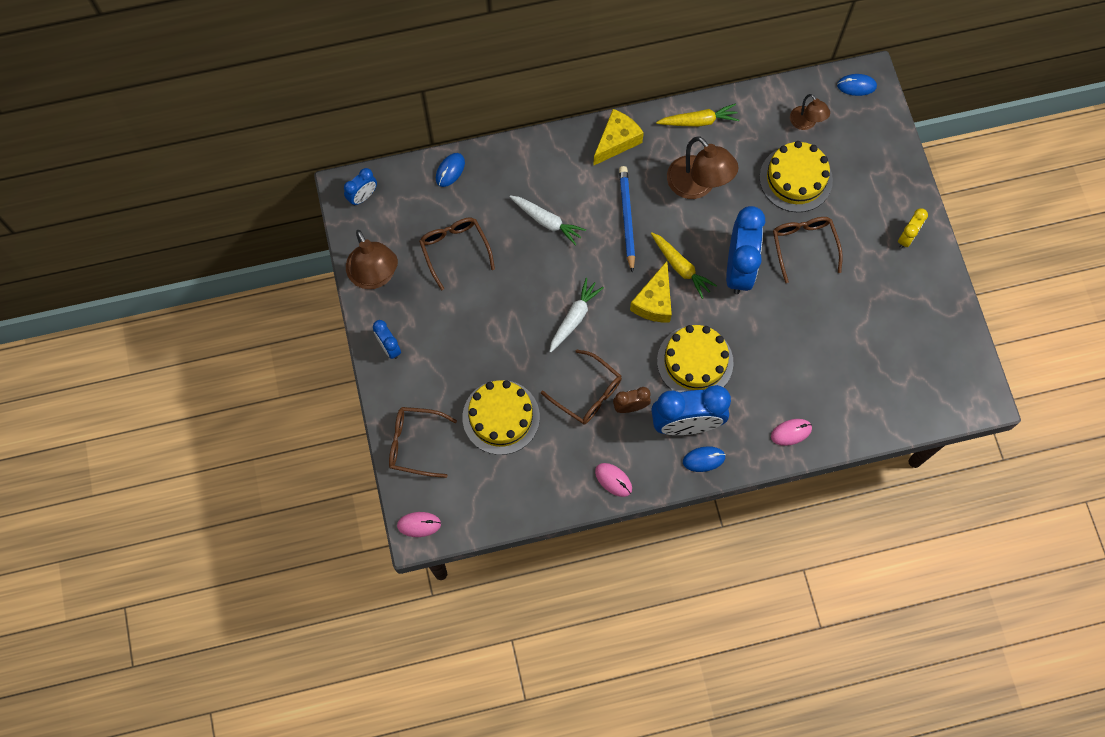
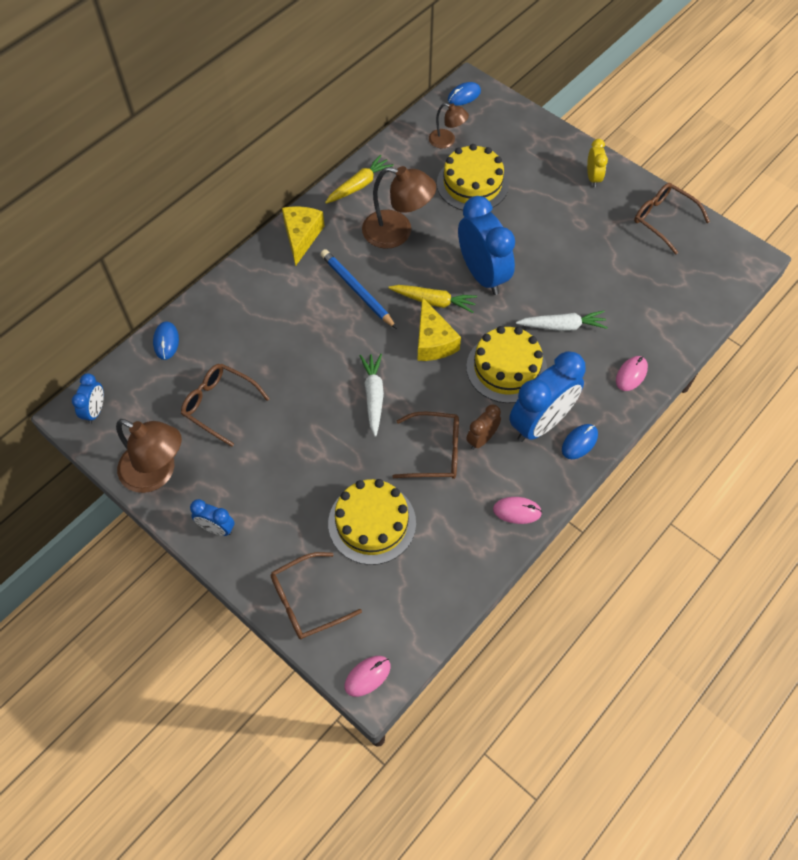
camera: 35 degrees left, 10 degrees down
(547, 221) = (288, 332): white carrot -> white carrot (562, 326)
(804, 246) = (520, 228): brown glasses -> brown glasses (663, 220)

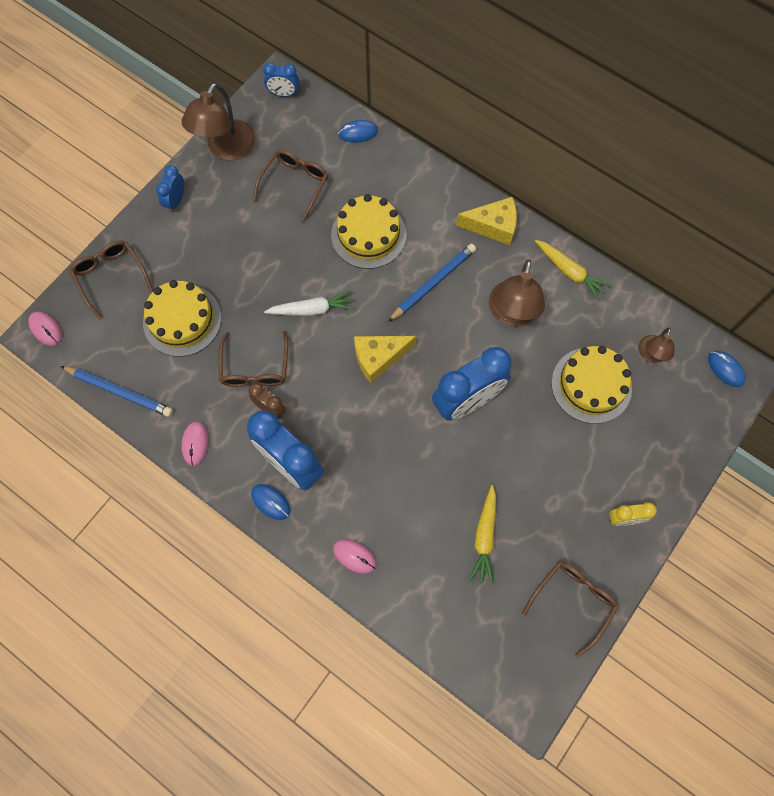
camera: 85 degrees right, 10 degrees up
(434, 301) = (427, 355): yellow carrot -> yellow carrot (484, 537)
(453, 589) = (119, 392): none -> blue pencil
(506, 368) = (352, 429): yellow cake -> yellow cake (368, 235)
(562, 326) = (409, 484): white carrot -> none

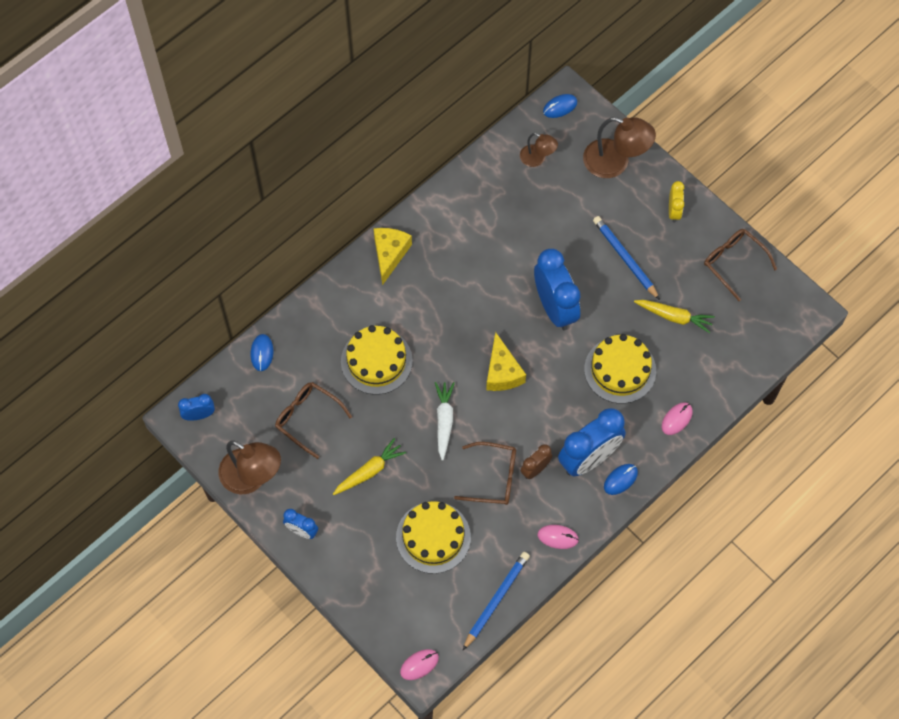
camera: 80 degrees left, 5 degrees down
(111, 277) = (374, 599): brown glasses -> none
(283, 94) = (199, 415): blue clock -> blue clock turned 120 degrees counterclockwise
(433, 283) = (437, 315): blue pencil -> blue pencil (625, 258)
(511, 314) = (480, 257): brown lamp -> brown lamp (615, 162)
(569, 272) = (448, 202): yellow carrot -> yellow carrot (369, 471)
(591, 385) = (556, 209): yellow cake -> yellow cake (620, 370)

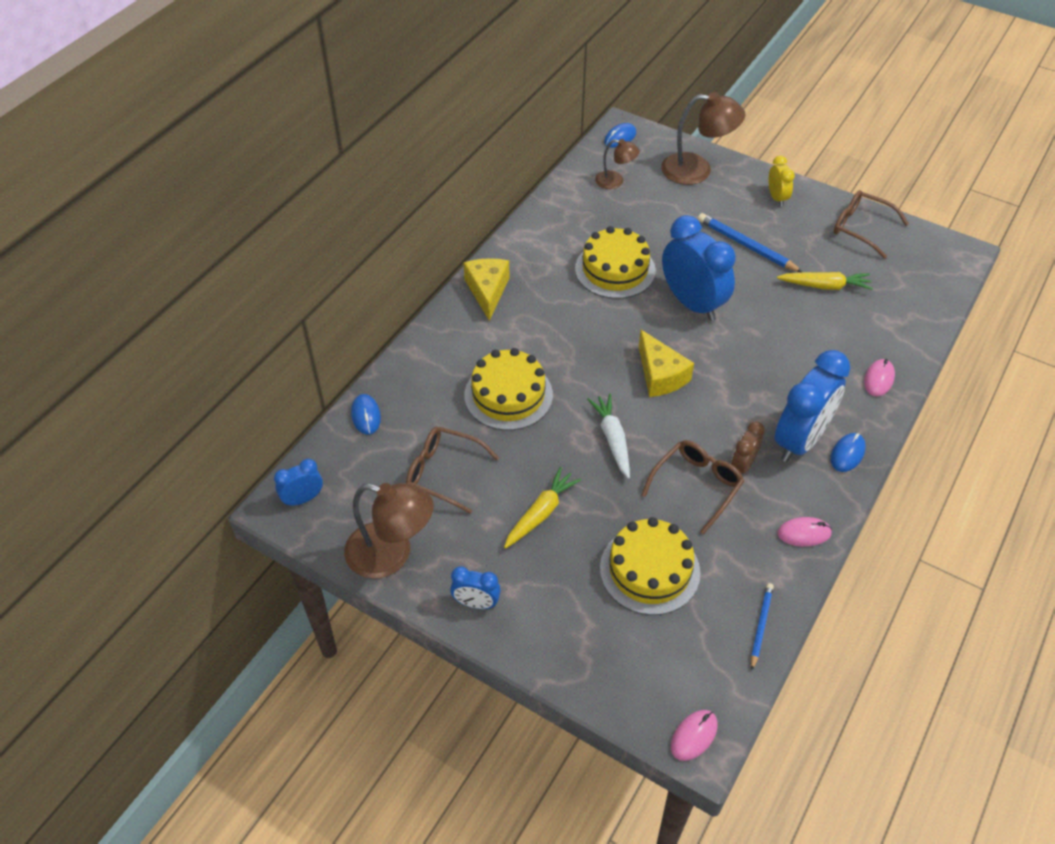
camera: 15 degrees left, 15 degrees down
(493, 478) = (696, 486): brown glasses -> brown glasses turned 45 degrees counterclockwise
(496, 600) = (760, 625): blue pencil -> blue pencil, size x0.61
(620, 370) = (791, 346): yellow cake -> yellow cake (615, 269)

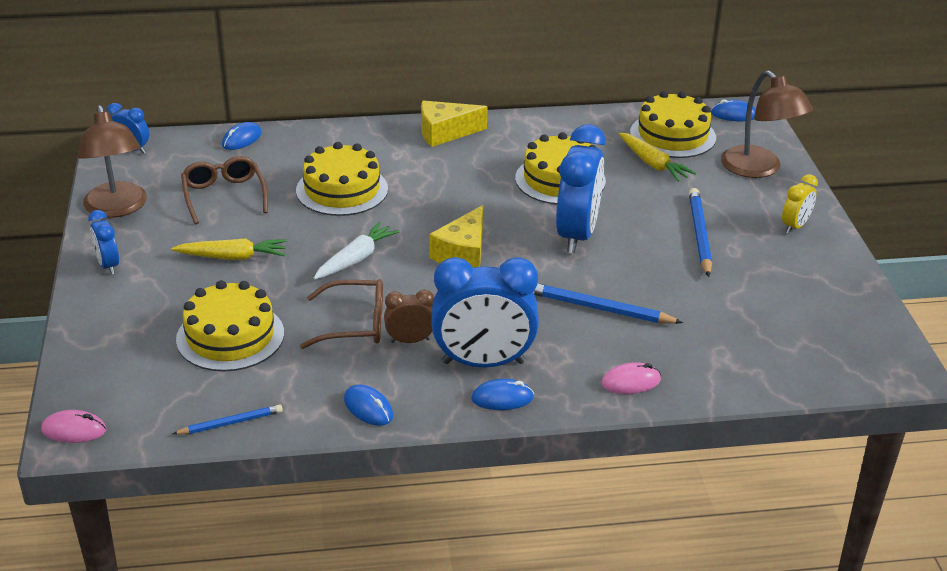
camera: 50 degrees right, 15 degrees down
(487, 291) = (445, 133): yellow cheese -> yellow cheese turned 150 degrees counterclockwise
(615, 181) = (672, 135): brown lamp -> yellow cake
(787, 345) = (598, 308): none -> blue pencil
(804, 533) = (368, 408): pink mouse -> blue mouse
(825, 286) = (714, 301): yellow carrot -> yellow carrot (653, 164)
(861, 228) = (835, 292): brown glasses -> none

